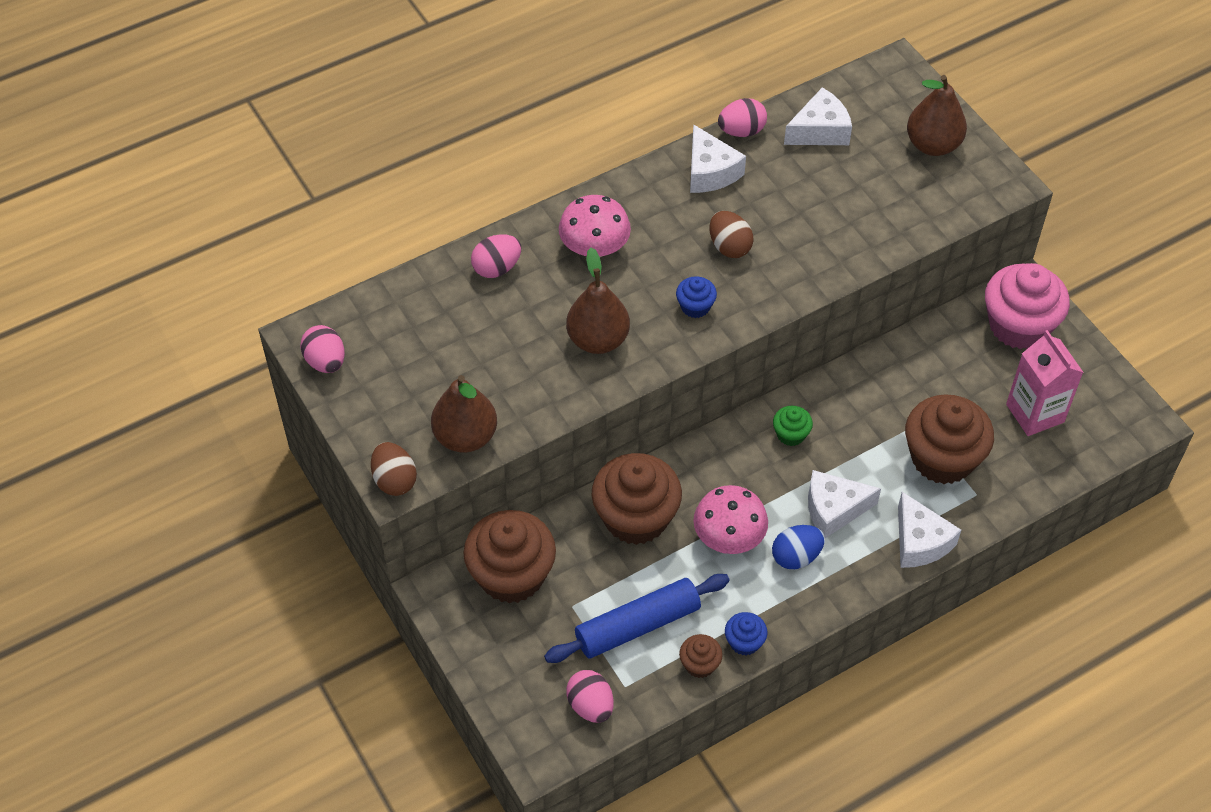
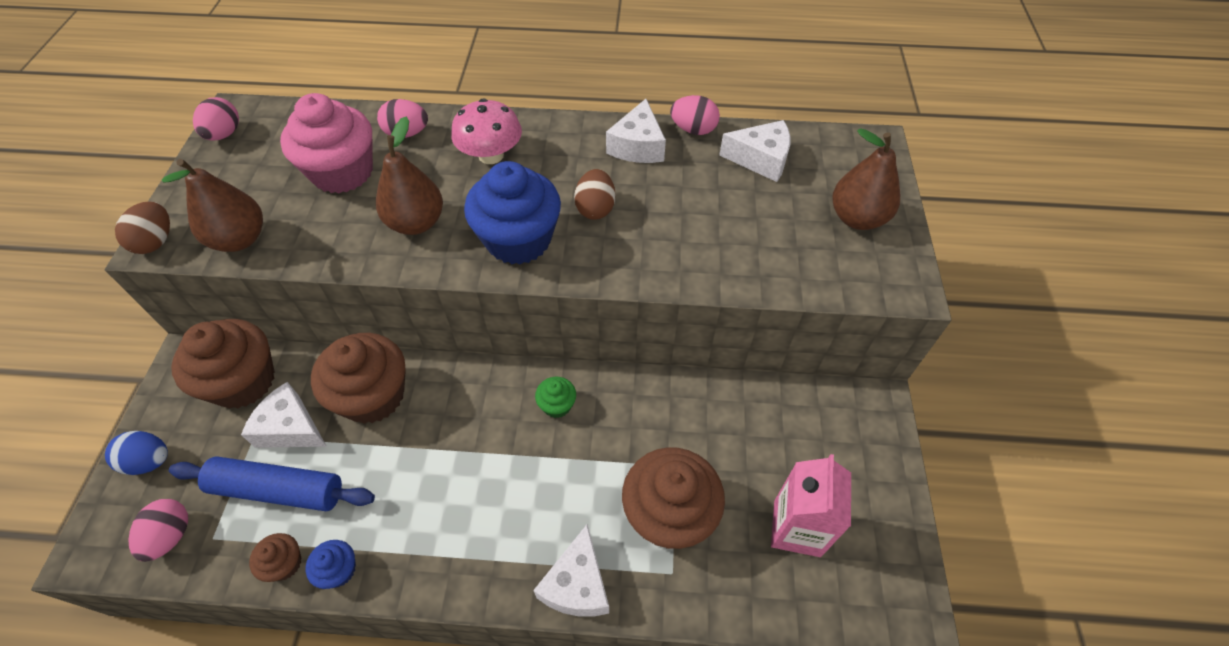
camera: 35 degrees right, 0 degrees up
(695, 306) = (518, 240): blue cupcake -> blue cupcake, size x2.18
(729, 537) = (423, 461): pink mushroom -> none
(796, 556) = (458, 519): blue egg -> blue egg (149, 461)
(834, 509) = (530, 497): white cheese -> white cheese (291, 428)
(1018, 325) = (846, 432): pink cupcake -> pink cupcake (342, 172)

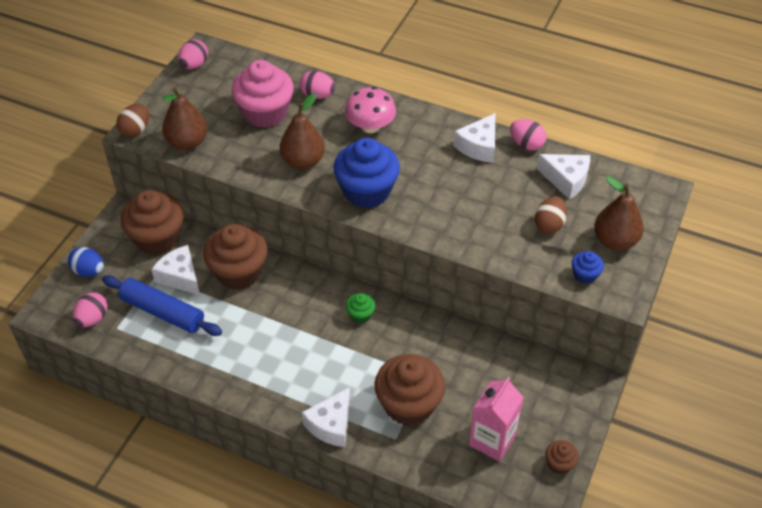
camera: 20 degrees right, 5 degrees down
(284, 563) = (156, 355): brown cupcake -> brown cupcake (559, 463)
(339, 570) = (187, 369): blue cupcake -> blue cupcake (585, 275)
(595, 208) = (428, 184): brown egg -> brown egg (549, 225)

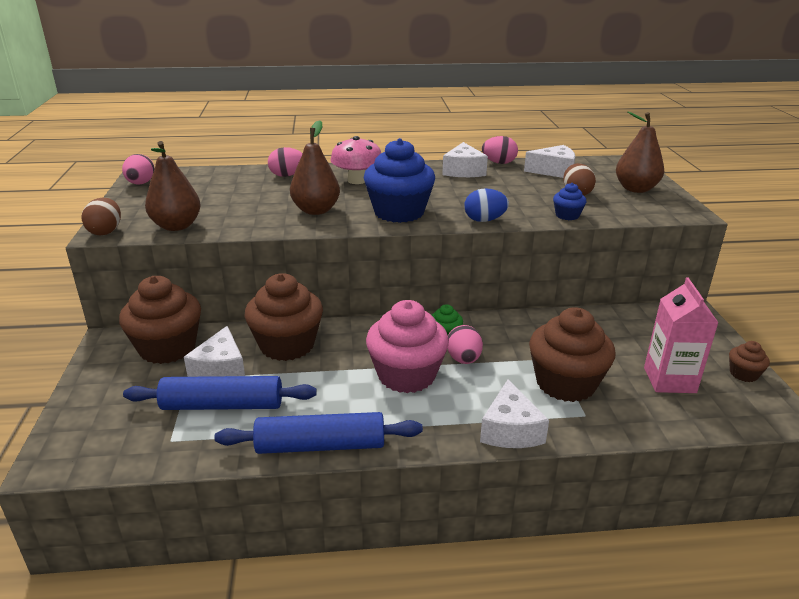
camera: 30 degrees left, 20 degrees down
(89, 271) = (94, 401): blue egg -> blue egg (484, 220)
(93, 319) = (129, 443): pink egg -> pink egg (463, 359)
(180, 277) = (221, 369): white cheese -> white cheese turned 105 degrees counterclockwise
(201, 376) = (320, 445): none -> blue rolling pin
(265, 113) = (245, 193): pink cupcake -> pink cupcake (406, 375)
(585, 275) = (643, 210): blue cupcake -> blue cupcake (567, 215)

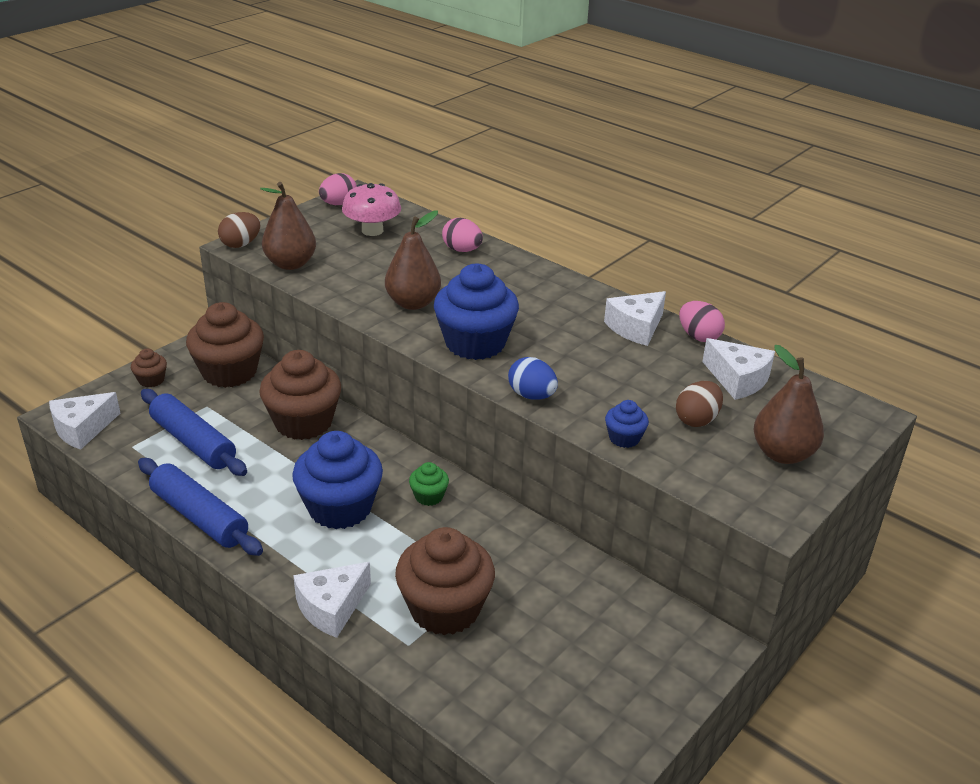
camera: 45 degrees right, 5 degrees up
(221, 369) = (233, 413): white cheese -> white cheese (82, 429)
(357, 180) = (510, 287): pink mushroom -> pink mushroom (372, 230)
(406, 375) = (340, 508): pink cupcake -> blue cupcake
(463, 359) = (404, 527): pink egg -> none
(669, 380) = (541, 679): pink carton -> none
(743, 374) = (628, 734): brown cupcake -> brown cupcake (151, 380)

